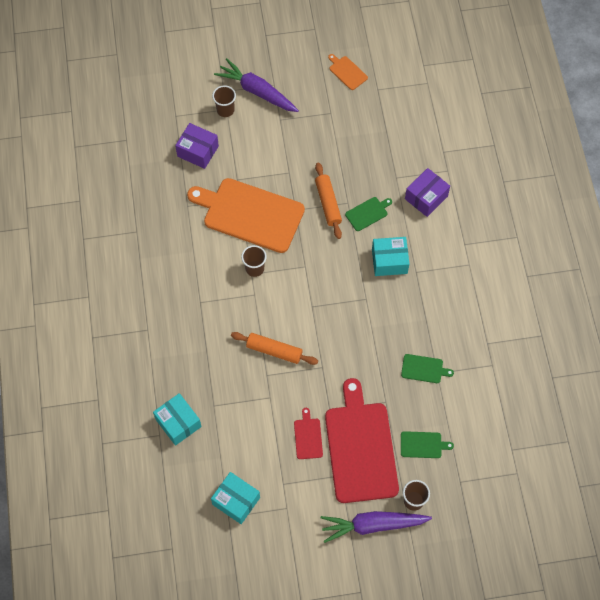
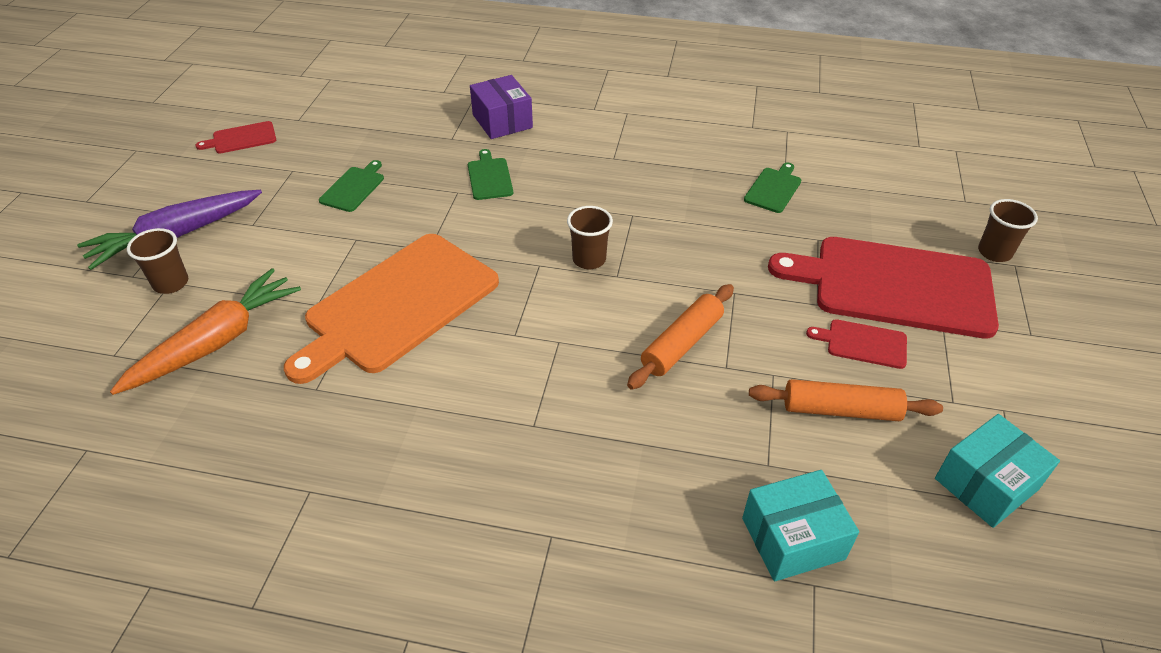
camera: 70 degrees left, 20 degrees down
(198, 151) = (216, 342): purple box -> orange carrot
(254, 268) = (507, 327): brown cup -> brown cup (589, 259)
(328, 203) = (444, 212): orange rolling pin -> orange rolling pin (840, 410)
(347, 72) = (241, 138): orange cutting board -> red cutting board
(373, 525) = (1038, 307): purple carrot -> none
(389, 261) = (582, 177): turquoise box -> none
(423, 445) = (899, 220): green cutting board -> green cutting board (354, 187)

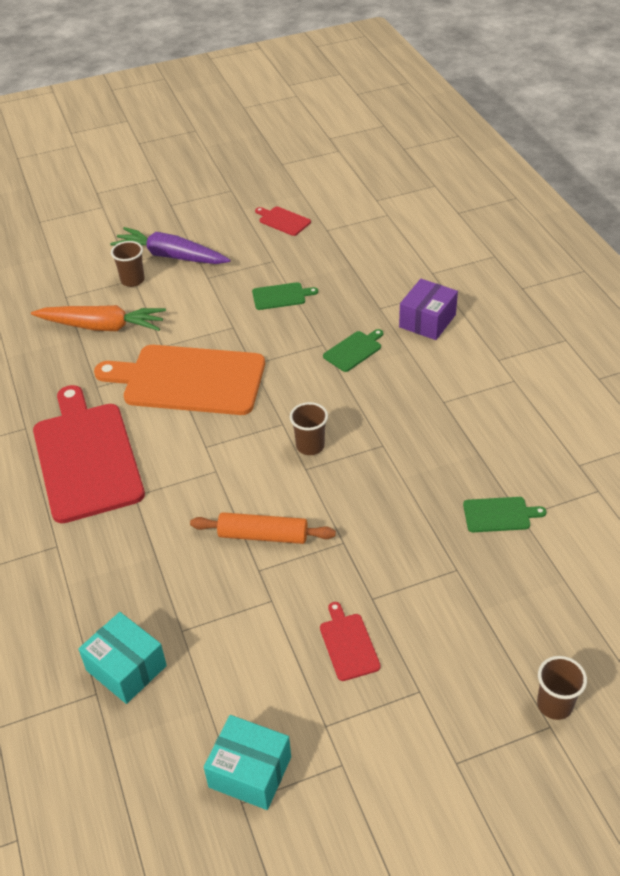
camera: 60 degrees right, 0 degrees up
(840, 410) = (263, 654): orange rolling pin -> none
(894, 286) = (439, 642): red cutting board -> red cutting board (86, 457)

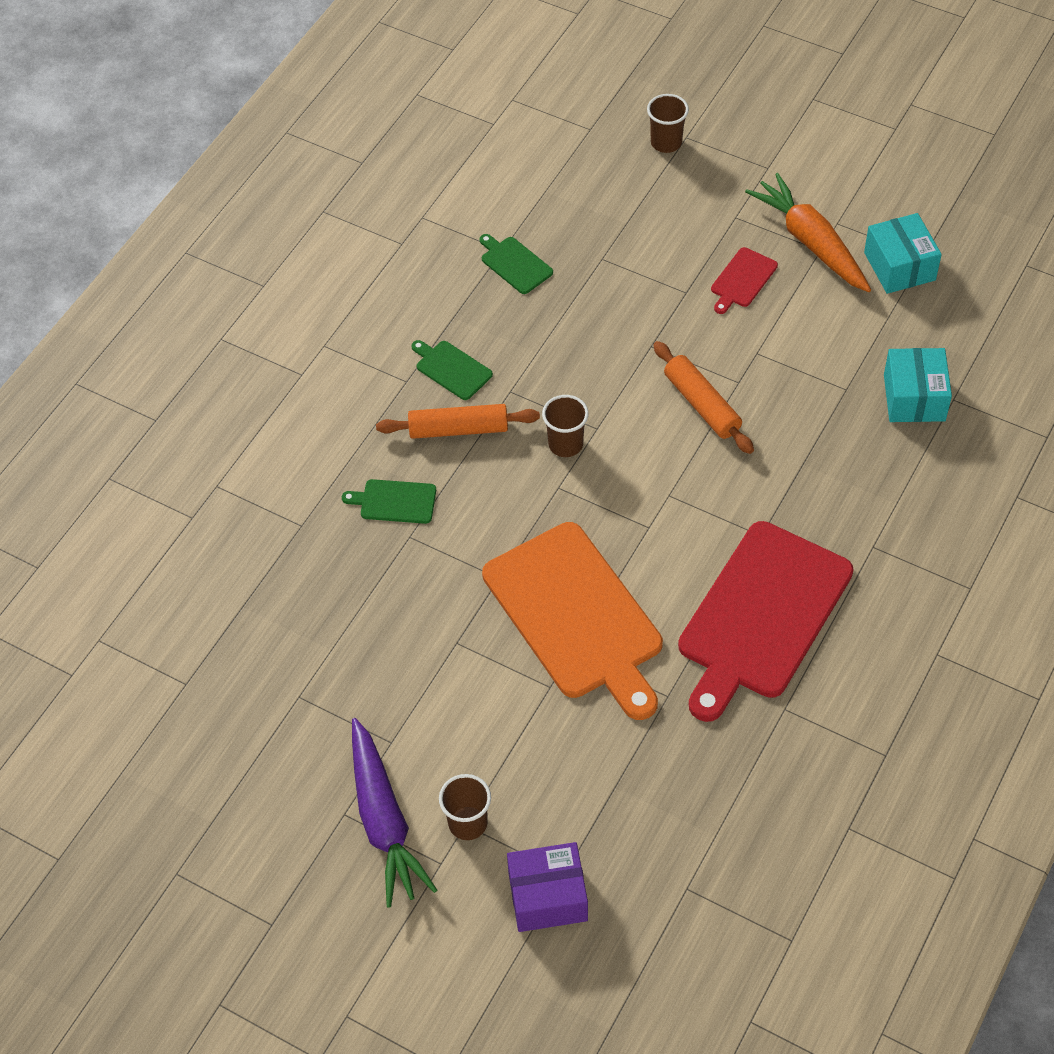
camera: 130 degrees left, 10 degrees up
(102, 326) = (576, 779): orange carrot -> orange carrot (810, 242)
(281, 296) = (361, 635): green cutting board -> green cutting board (451, 369)
(283, 220) = (203, 749): red cutting board -> none
(377, 404) = (458, 429): none -> orange rolling pin
(427, 321) = (287, 468): purple box -> purple box (547, 896)

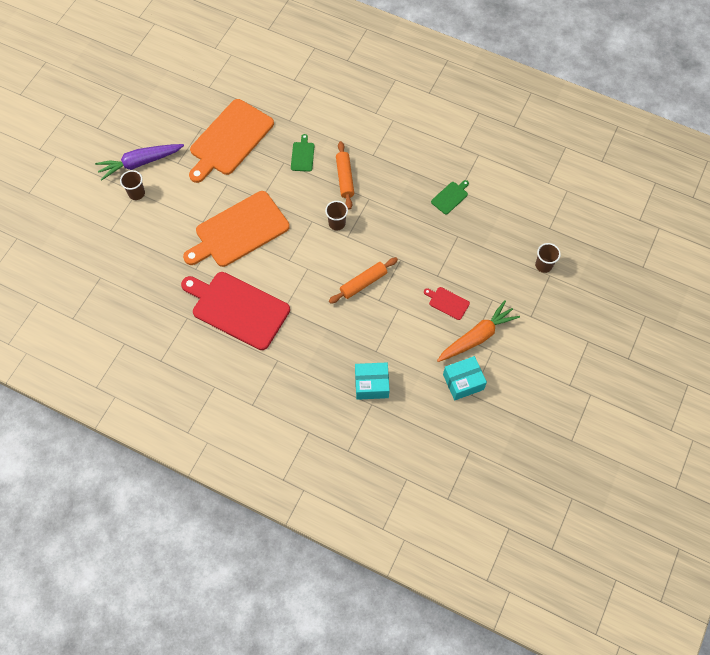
camera: 85 degrees right, 10 degrees up
(339, 638) = (229, 140): none -> orange cutting board
(451, 369) = (381, 173): green cutting board -> none
(547, 896) = (100, 224): purple box -> none

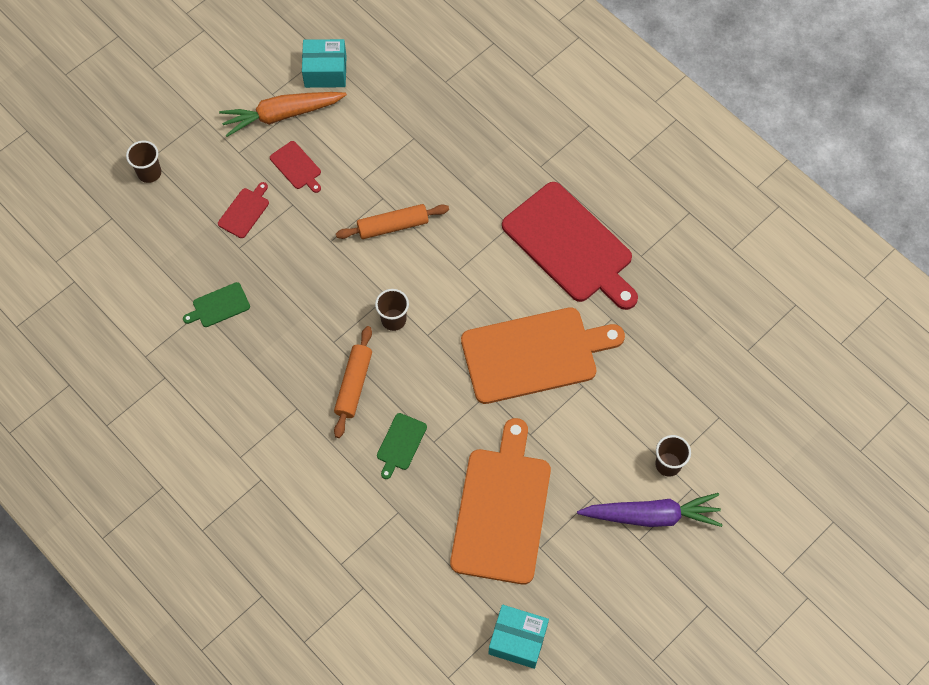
camera: 160 degrees left, 0 degrees up
(229, 140) = (502, 509): orange cutting board -> orange cutting board turned 45 degrees counterclockwise
(371, 384) = (435, 102): turquoise box -> turquoise box (517, 640)
(466, 261) = (245, 211): none -> red cutting board

